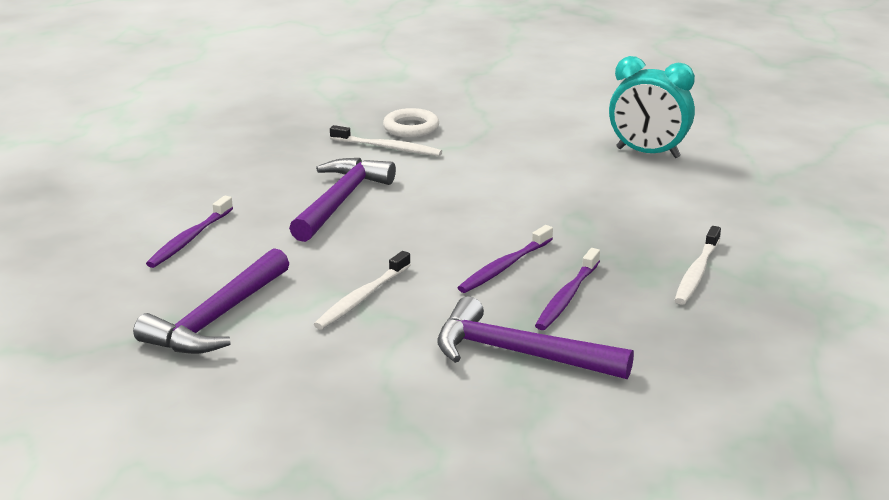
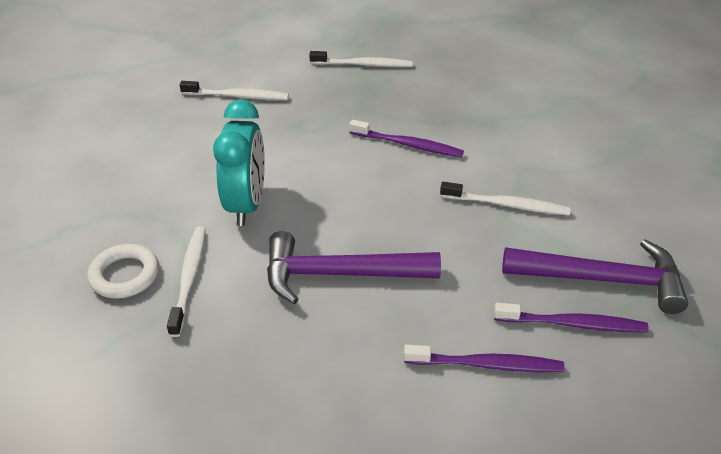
camera: 110 degrees left, 15 degrees up
(518, 354) = (520, 116): purple hammer -> none
(567, 297) = (433, 110): purple toothbrush -> purple toothbrush (573, 324)
(647, 153) = (156, 108): turquoise clock -> turquoise clock (247, 204)
(653, 192) = (238, 96): none -> white toothbrush

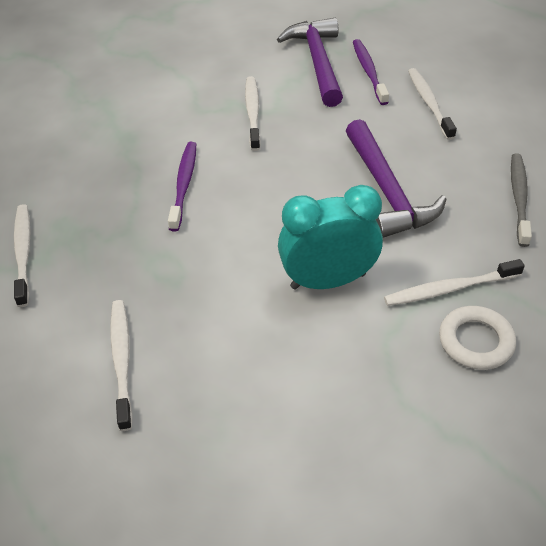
camera: 105 degrees left, 5 degrees up
(275, 386) = (519, 198): none -> grey toothbrush
(487, 365) = (429, 103): purple toothbrush -> white toothbrush

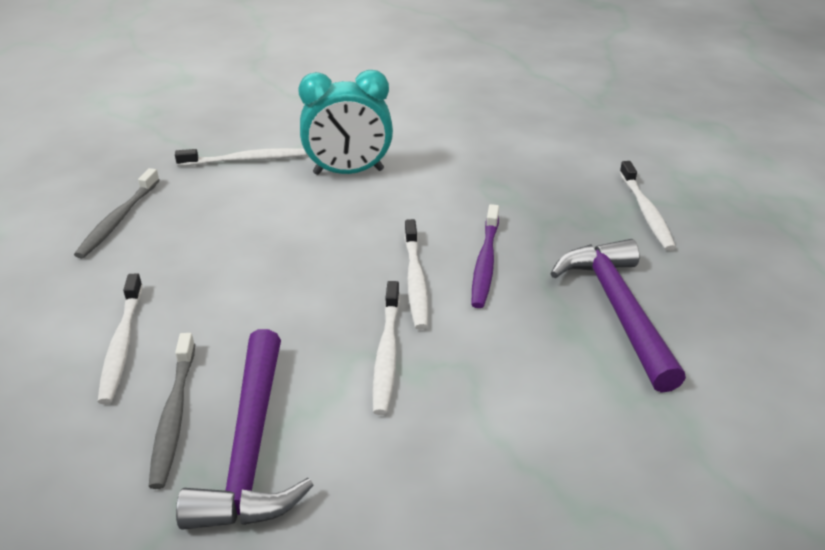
camera: 175 degrees left, 10 degrees down
(122, 360) = (526, 140): white toothbrush -> white toothbrush (415, 281)
(369, 71) = (173, 416): purple toothbrush -> grey toothbrush
(387, 191) = (253, 237): purple hammer -> purple hammer (617, 309)
(476, 341) = (248, 132): white ring -> none

